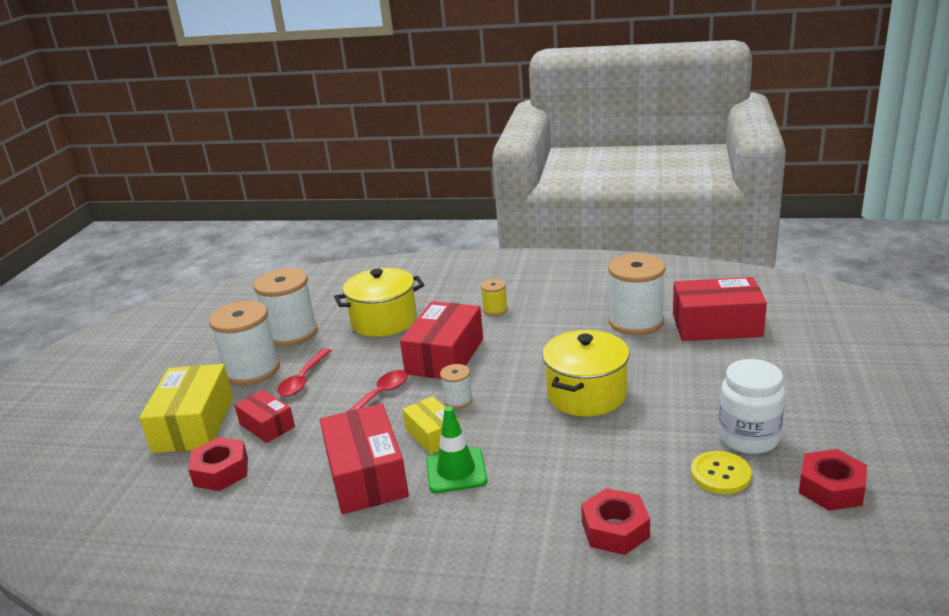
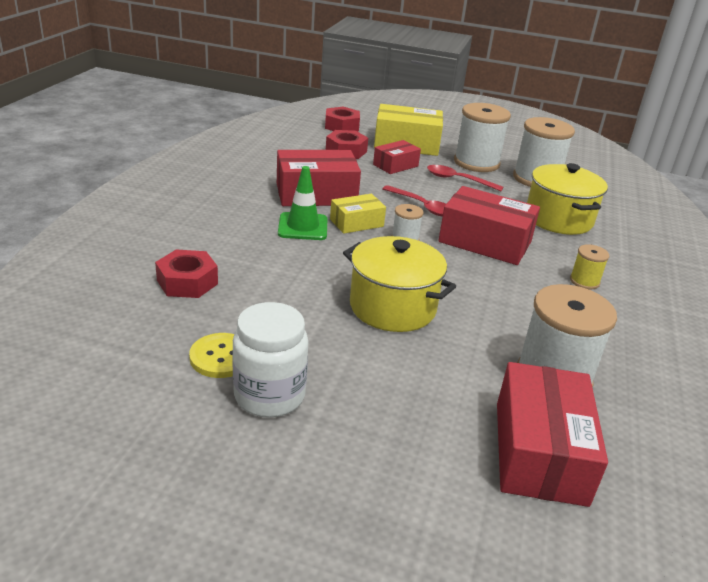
camera: 90 degrees right, 5 degrees up
(831, 488) = (153, 427): red nut -> red nut (342, 126)

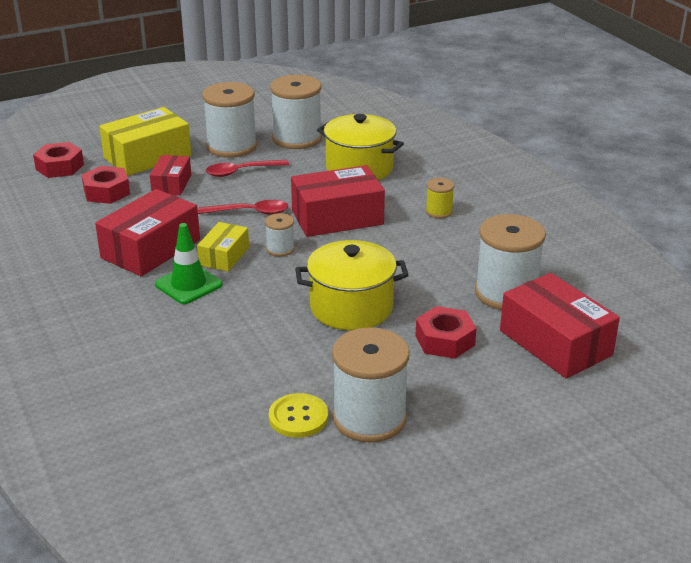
camera: 40 degrees left, 0 degrees up
(187, 282) = (178, 384): red nut -> red nut (445, 340)
(269, 396) = (369, 418): white jar -> white spool

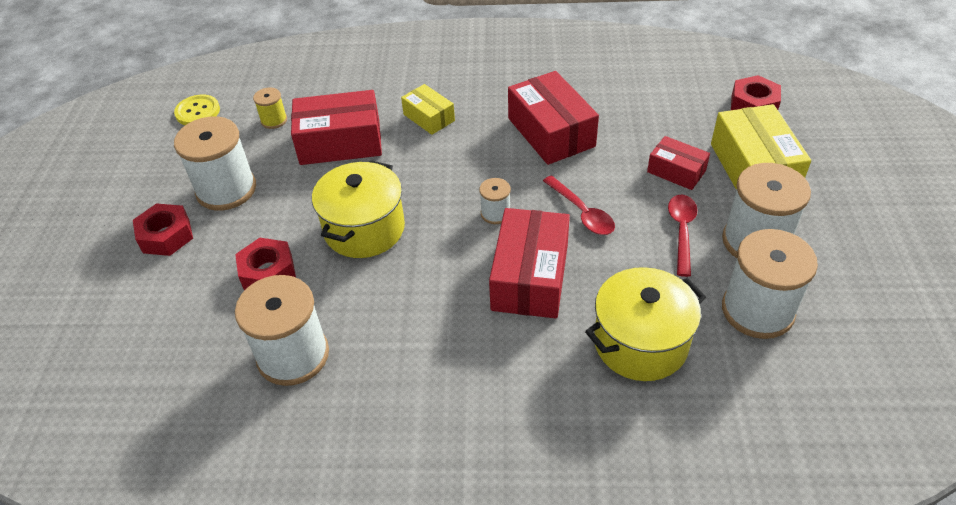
camera: 120 degrees right, 15 degrees up
(106, 192) = (681, 125): red nut -> red nut (166, 236)
(188, 284) = (476, 141): green traffic cone -> none
(224, 256) = (508, 173): yellow box -> yellow box (429, 117)
(250, 212) = (582, 212): red spoon -> red spoon turned 60 degrees counterclockwise
(298, 417) = (262, 155): yellow button -> yellow button (197, 112)
(439, 211) = (487, 376): yellow spool -> yellow spool (274, 120)
(555, 343) = (193, 351): red box -> red box (340, 142)

